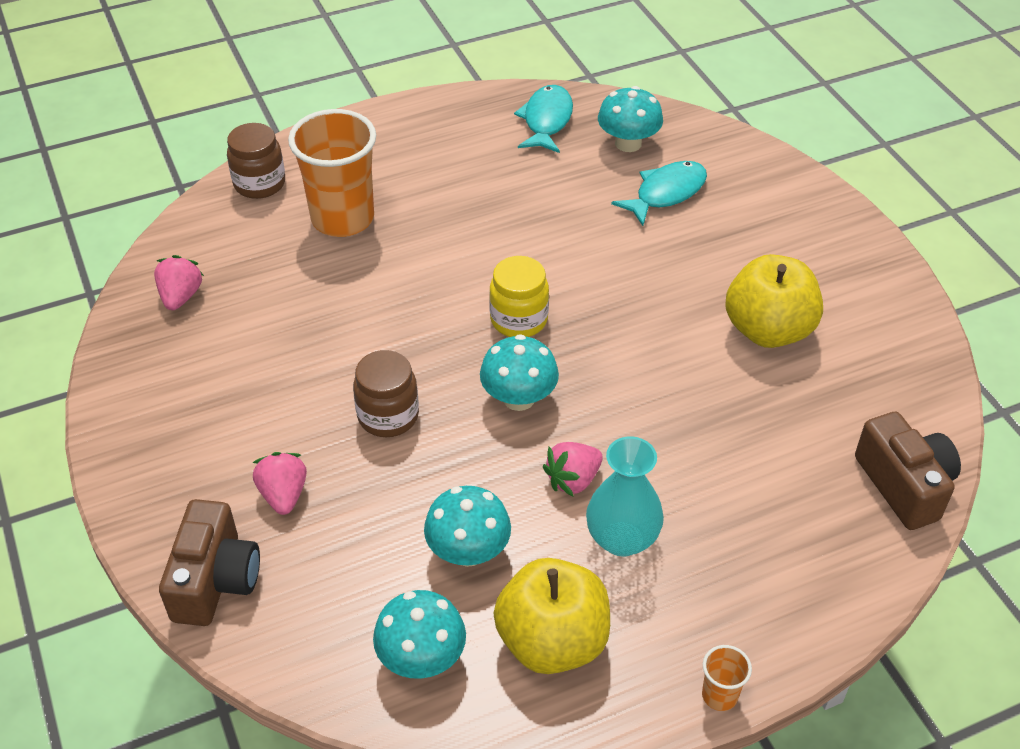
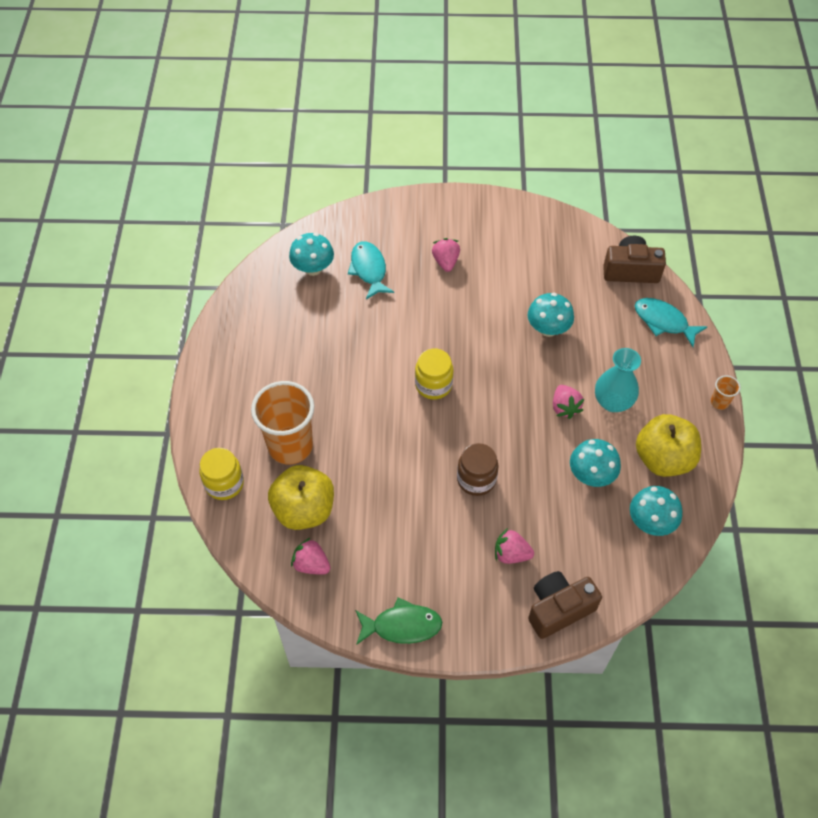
camera: 65 degrees left, 10 degrees up
(125, 412) = (402, 626): none -> green fish
(215, 580) = (558, 609): brown camera -> brown camera turned 60 degrees counterclockwise
(259, 184) = (224, 484): brown jar -> yellow jar
(519, 398) = (494, 409): turquoise mushroom -> turquoise mushroom (548, 328)
(546, 120) = (264, 300): turquoise fish -> turquoise fish (663, 322)
(741, 262) = (445, 262): none -> pink strawberry
(768, 330) = (502, 274): yellow apple -> yellow apple (304, 510)

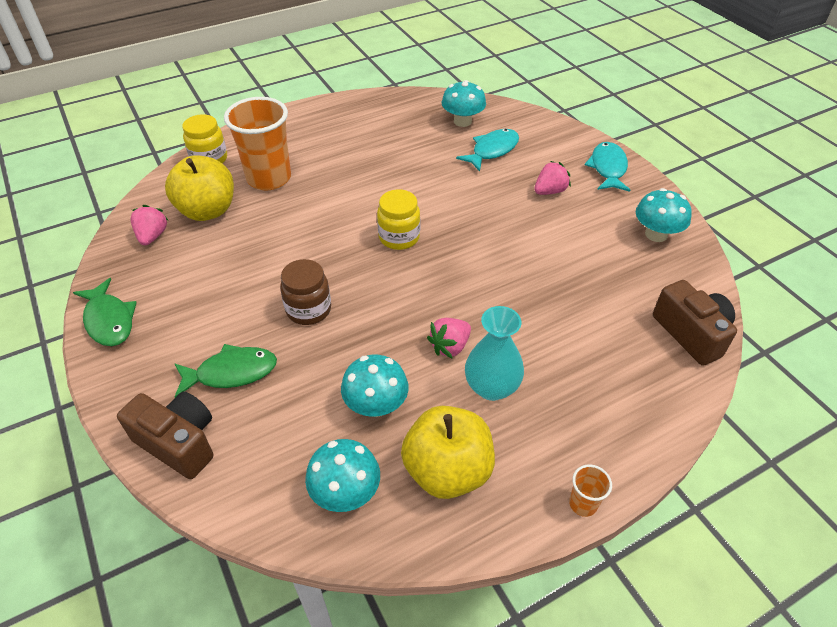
camera: 60 degrees right, 10 degrees down
(511, 554) = (231, 372): pink strawberry -> green fish
(548, 328) = (541, 293): turquoise mushroom -> turquoise mushroom (656, 234)
(663, 322) = (650, 393): turquoise fish -> turquoise fish (608, 168)

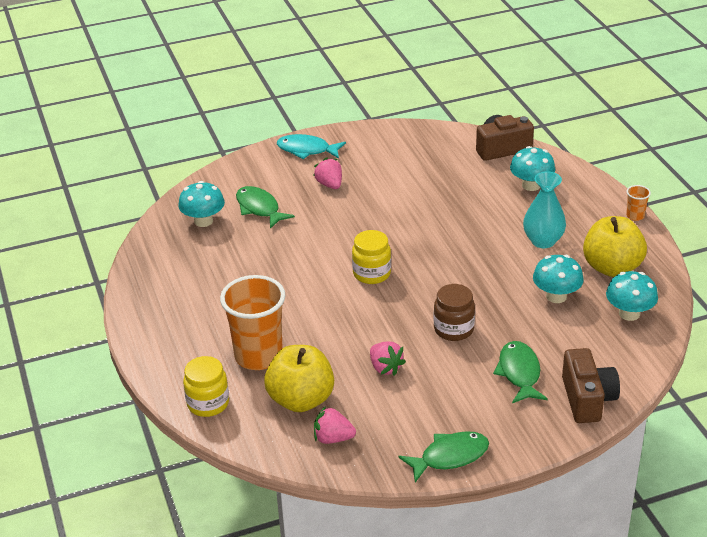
camera: 80 degrees left, 10 degrees down
(178, 443) = (587, 399): brown camera -> brown camera turned 135 degrees clockwise
(450, 346) = (502, 256): pink strawberry -> pink strawberry (385, 368)
(492, 150) = (259, 208): turquoise fish -> green fish
(656, 234) = (397, 143): turquoise mushroom -> turquoise mushroom (531, 185)

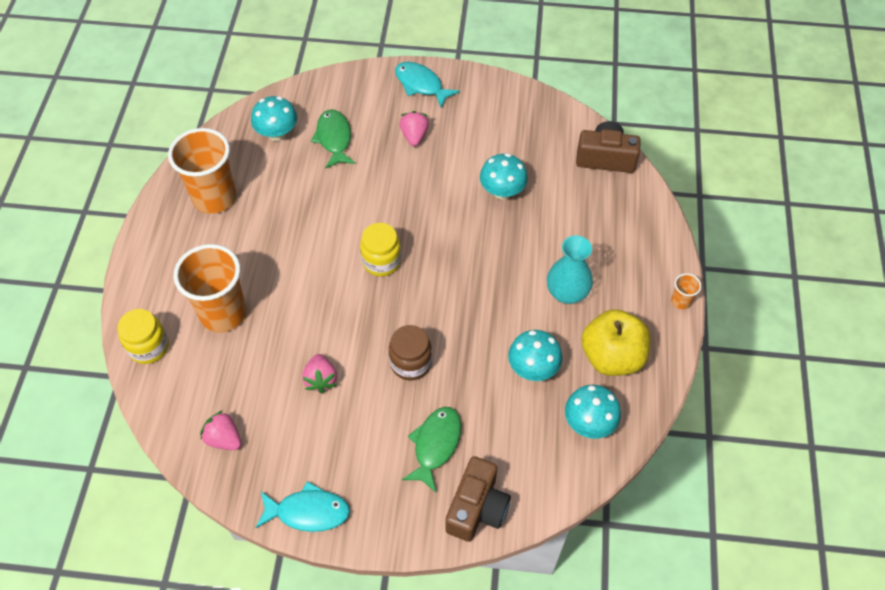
camera: 25 degrees right, 20 degrees up
(182, 282) = (214, 198): none -> orange cup
(301, 399) = (226, 381): yellow apple -> none
(449, 457) = (308, 512): green fish -> turquoise fish
(531, 185) = (603, 217): turquoise mushroom -> turquoise mushroom (502, 191)

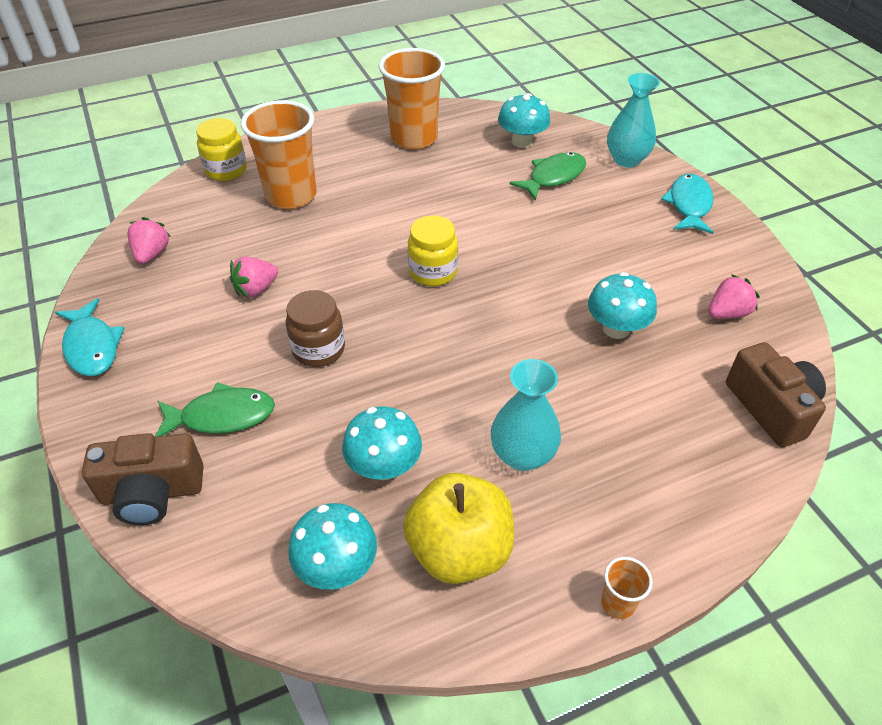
camera: 60 degrees right, 10 degrees down
(348, 87) = (626, 159): none -> turquoise vase
(414, 136) = (616, 228): pink strawberry -> pink strawberry (727, 313)

